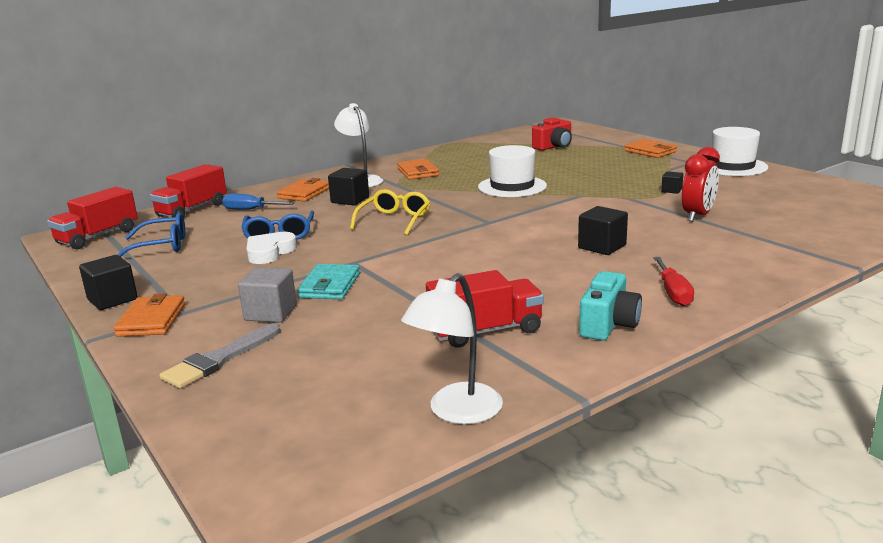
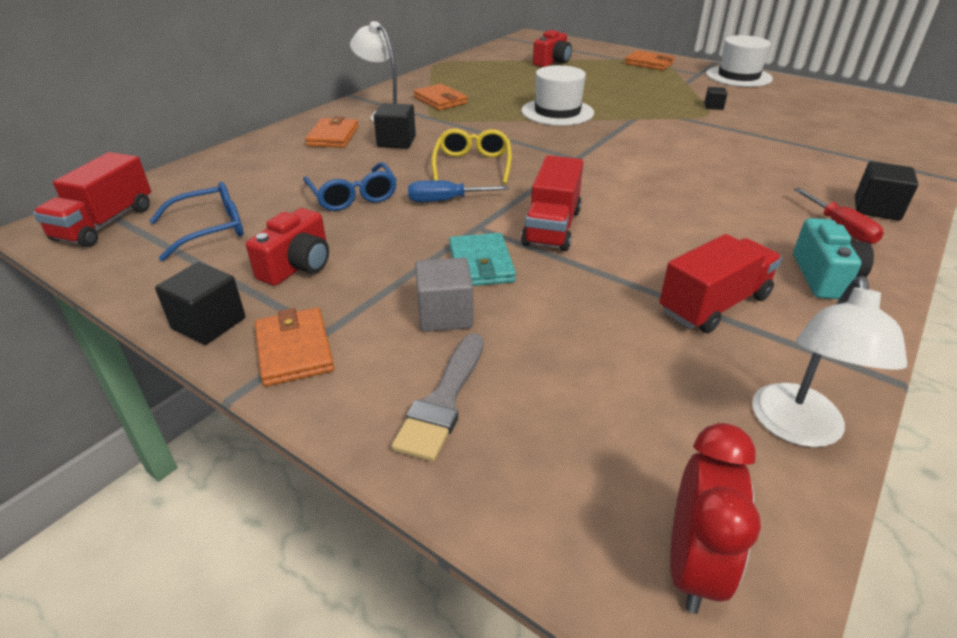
camera: 20 degrees left, 15 degrees up
(192, 210) = (208, 171): red truck -> red truck (552, 227)
(198, 273) = (298, 266): none -> red camera
(250, 210) = (285, 164): blue screwdriver -> blue screwdriver (445, 200)
(269, 252) = (363, 224): white heart -> none
(602, 247) = (718, 179): black cube -> black cube (876, 209)
(698, 216) = (766, 134): red clock -> red clock (692, 566)

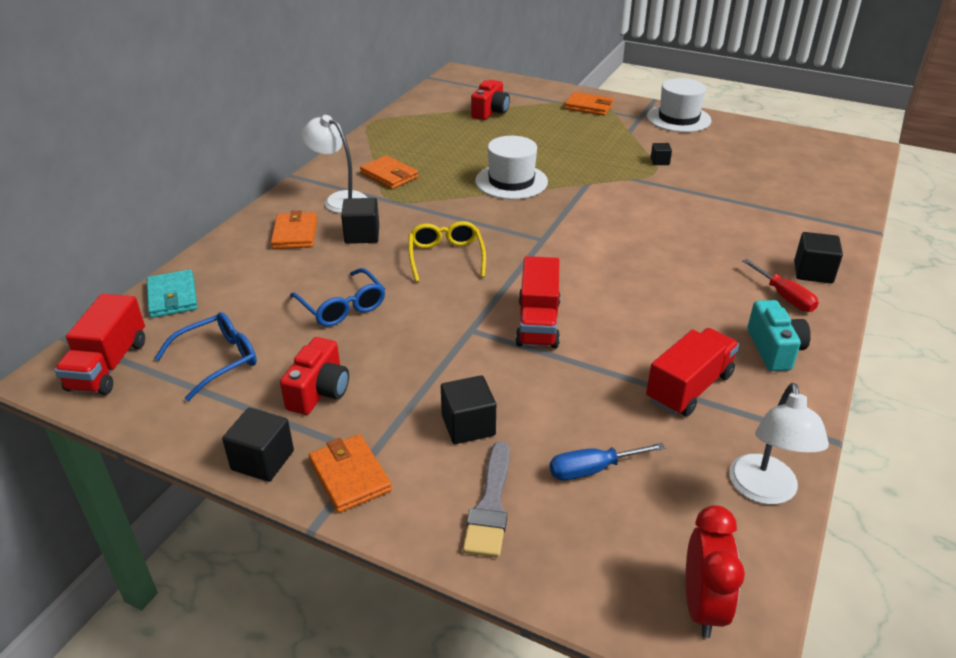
camera: 10 degrees left, 0 degrees up
(445, 200) = (432, 302): blue screwdriver -> blue screwdriver (592, 469)
(445, 315) = (468, 425): grey cube -> black cube
(481, 264) = (485, 370): turquoise wallet -> turquoise wallet (172, 297)

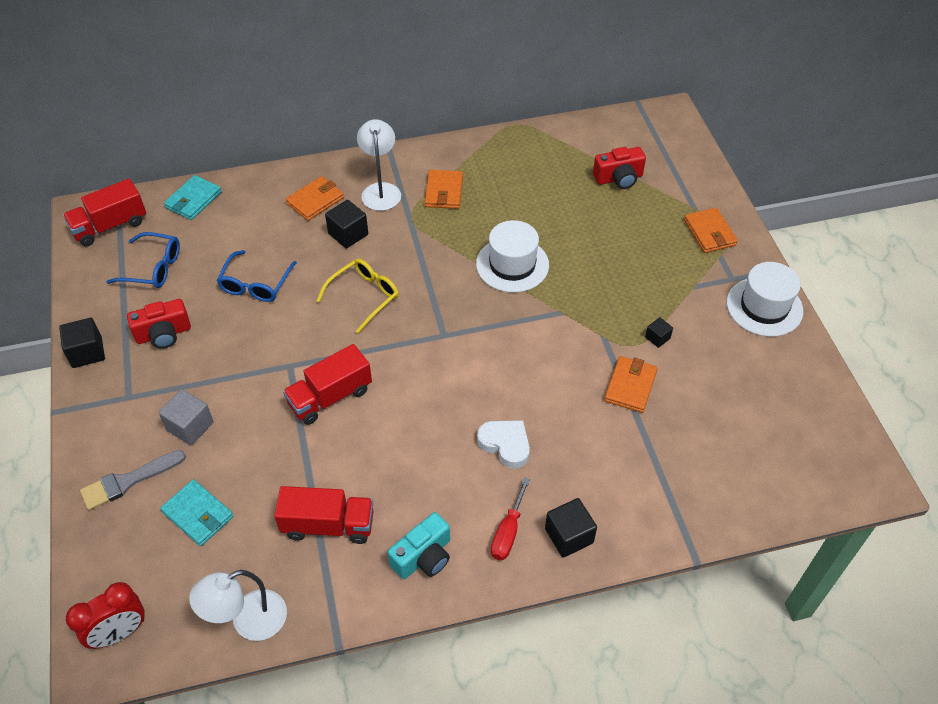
camera: 50 degrees right, 15 degrees up
(350, 476) = (103, 400): orange wallet -> orange wallet (630, 386)
(468, 425) = (190, 426): black cube -> grey cube
(592, 469) = (198, 514): blue screwdriver -> turquoise wallet
(692, 260) = (505, 444): none -> white heart

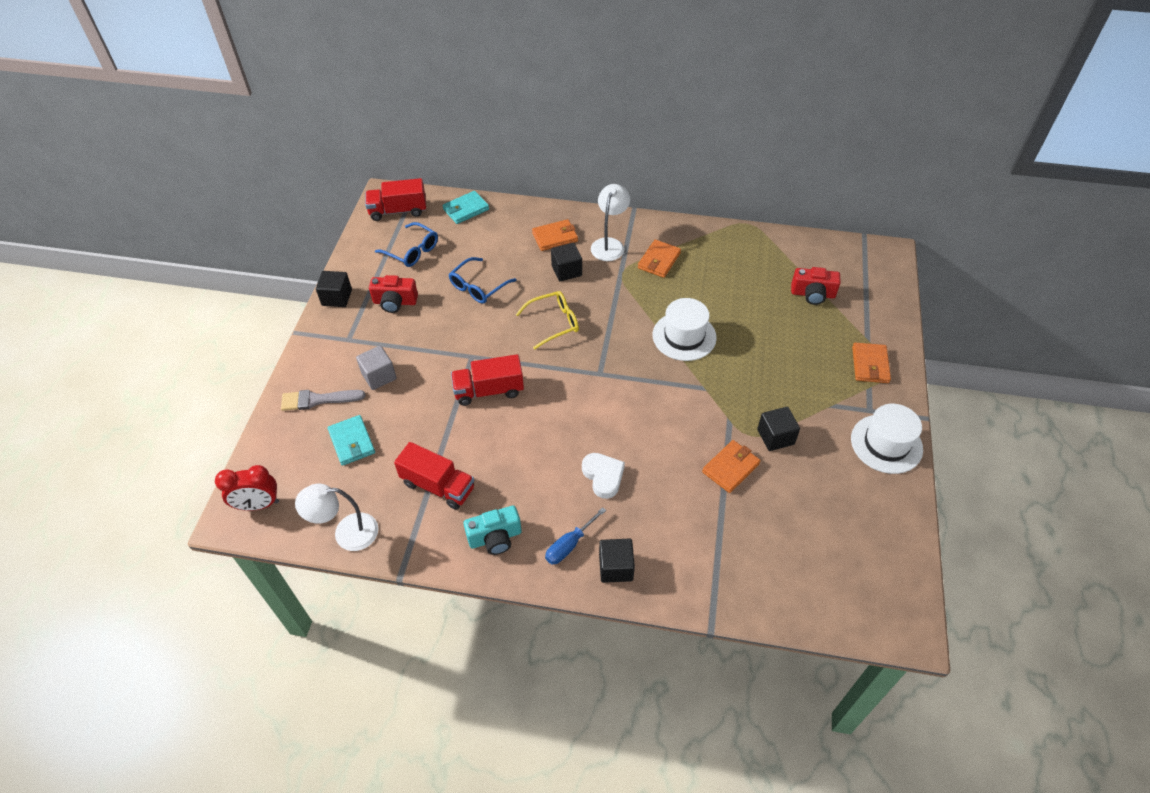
camera: 25 degrees right, 0 degrees up
(508, 532) = (569, 545): red screwdriver -> blue screwdriver
(657, 338) = (775, 437): black cube -> black cube, size x1.73

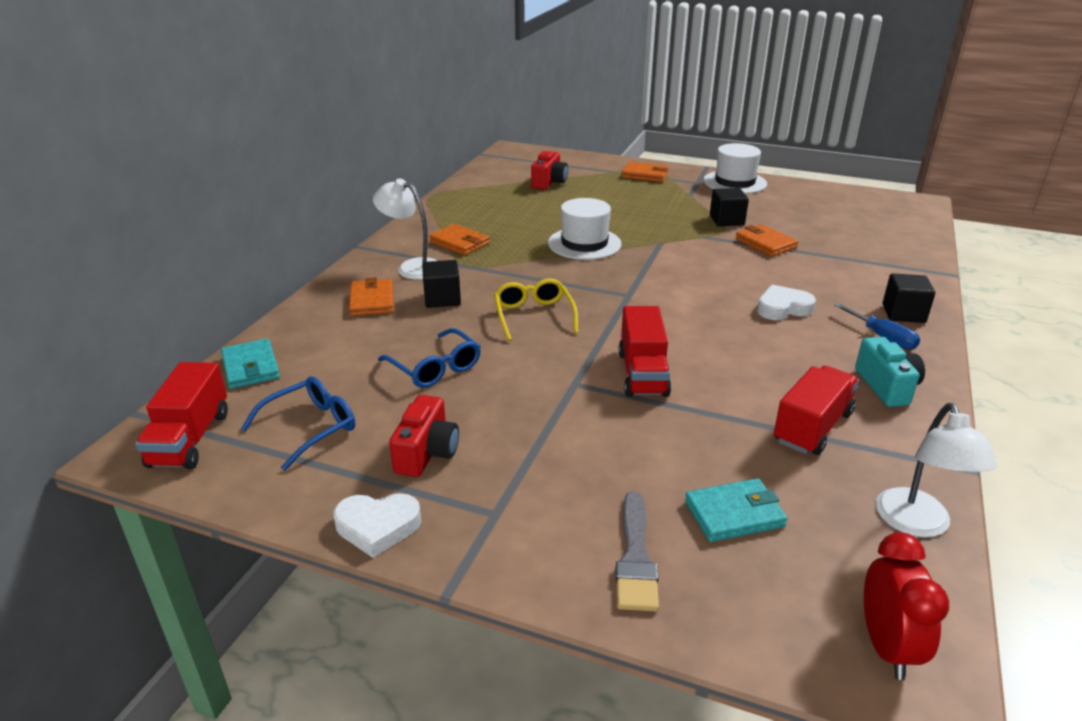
camera: 80 degrees left, 20 degrees down
(337, 297) = (377, 527): black cube -> white heart
(379, 376) = (593, 478): grey cube -> none

